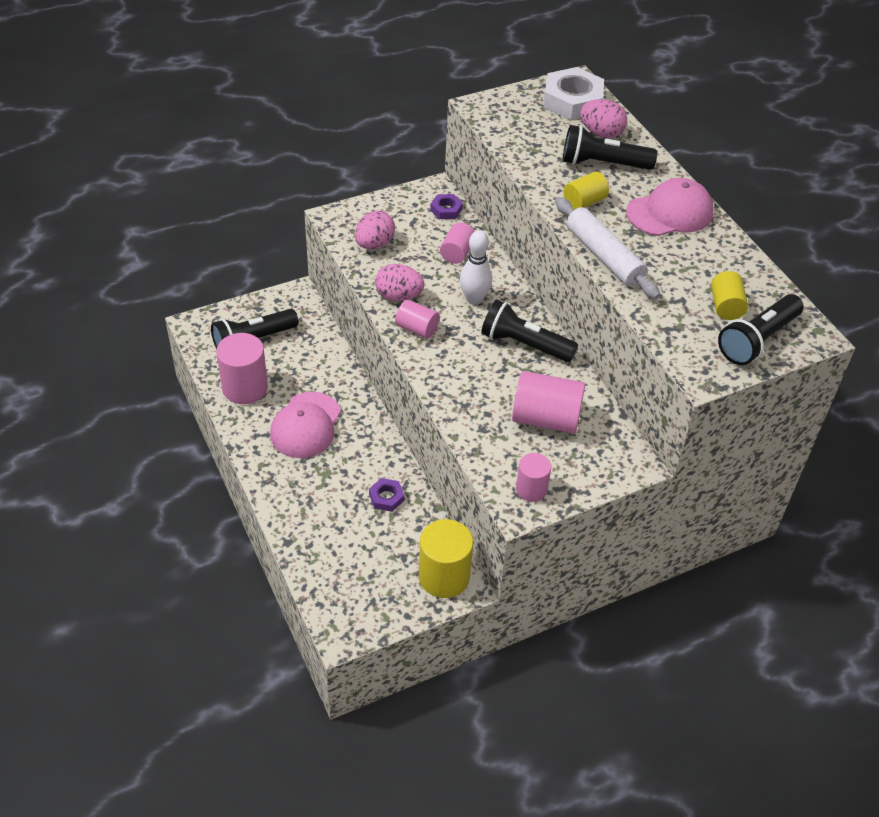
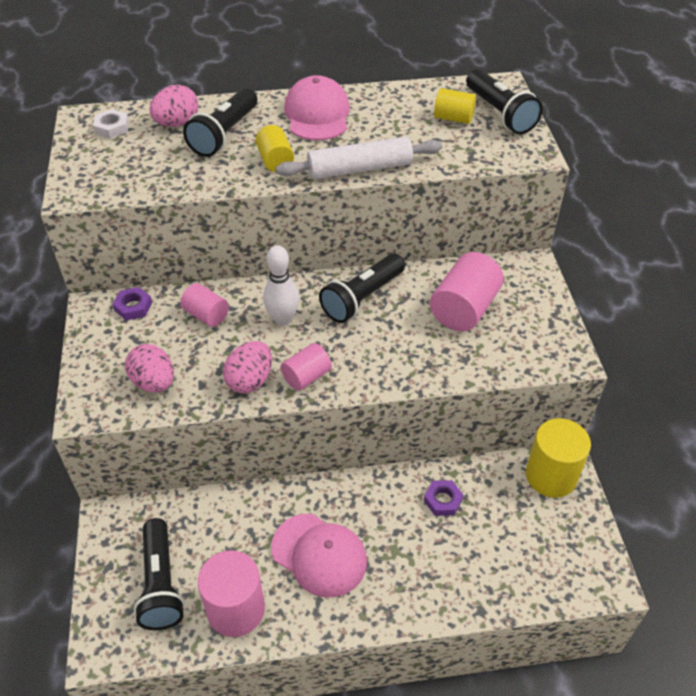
camera: 70 degrees left, 0 degrees up
(531, 489) = (549, 343): pink cylinder -> none
(572, 100) = (112, 127): white nut -> white nut, size x0.50

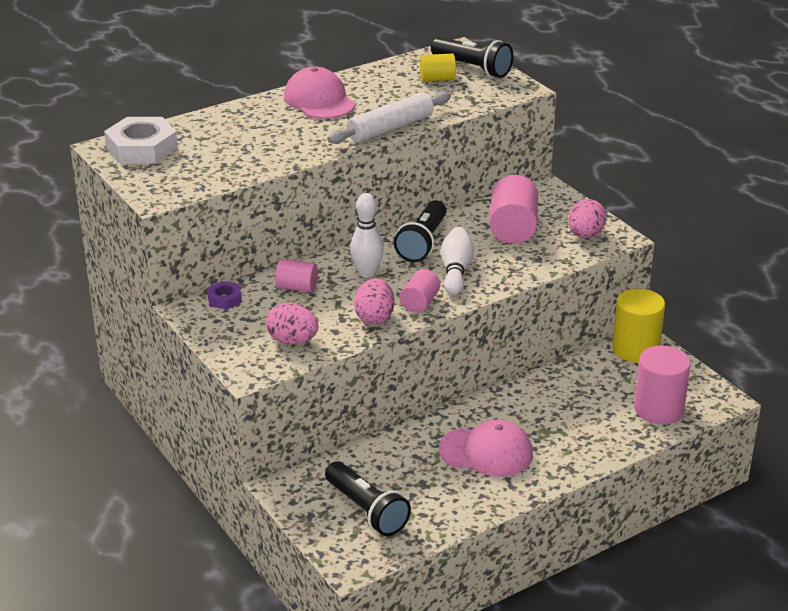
camera: 25 degrees left, 15 degrees down
(112, 127) = (142, 148): white nut -> white nut, size x2.00
(177, 123) = (199, 132): pink egg -> pink egg (585, 235)
(224, 134) = (251, 131): black flashlight -> none
(236, 609) = (444, 505): pink cylinder -> pink cylinder (658, 409)
(275, 161) = (314, 138): yellow cylinder -> none
(370, 346) = (456, 271): none -> white bowling pin
(443, 500) = (561, 389): purple nut -> none

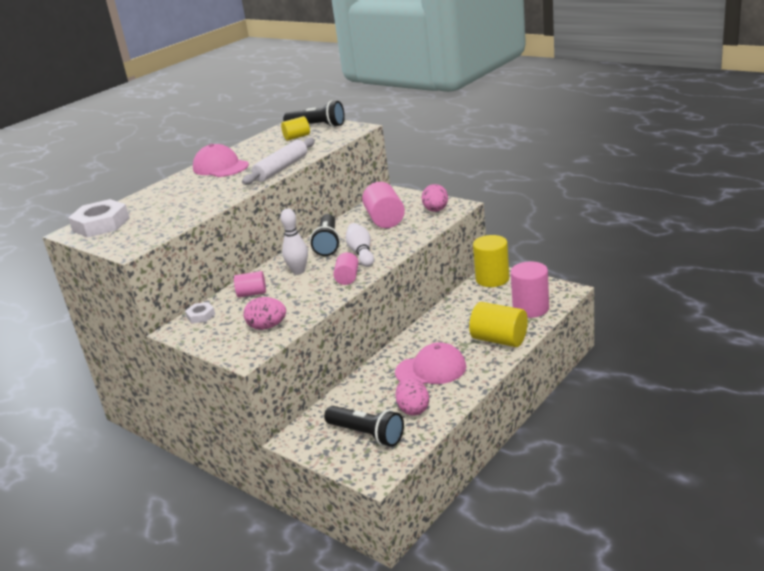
camera: 15 degrees left, 5 degrees down
(224, 299) = (201, 315): purple nut -> white nut
(374, 317) = (320, 295): pink egg -> pink egg (413, 409)
(592, 440) = (499, 340): none -> yellow cylinder

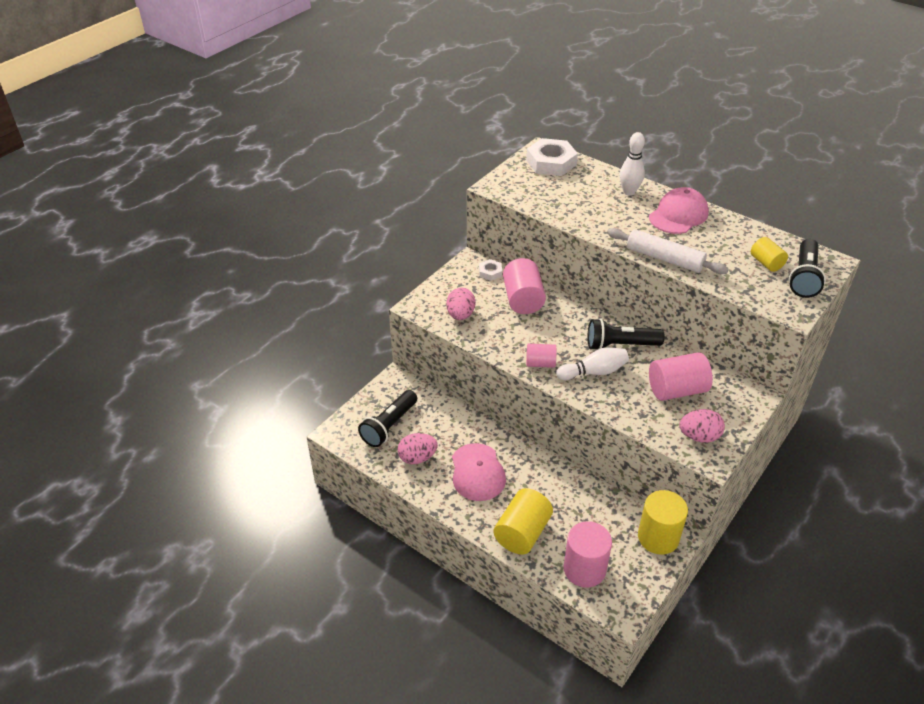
camera: 85 degrees right, 15 degrees up
(252, 293) = (523, 299): pink cylinder -> pink cylinder, size x1.70
(298, 271) = (561, 327): white bowling pin -> white bowling pin (629, 192)

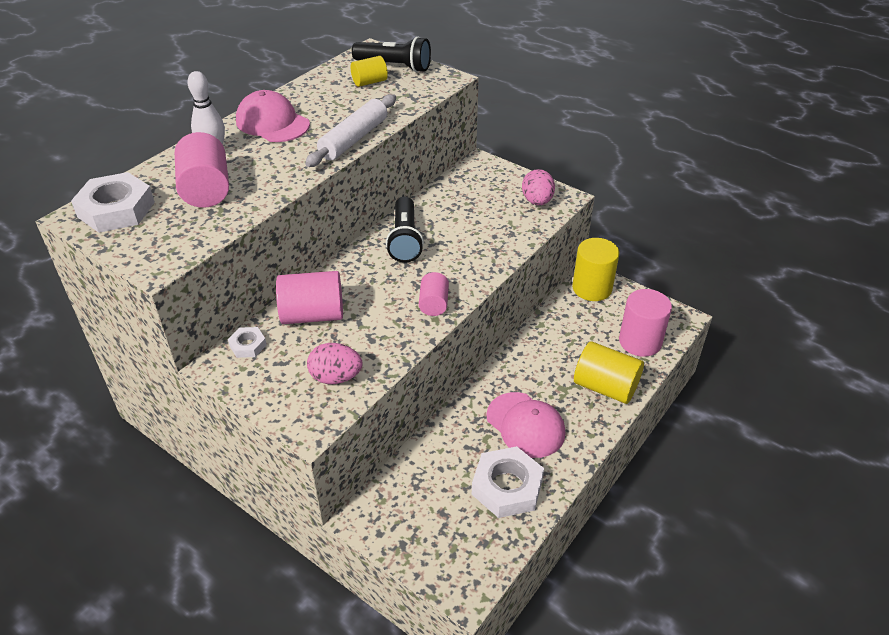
camera: 90 degrees left, 0 degrees up
(389, 426) = (452, 522): black flashlight -> none
(417, 458) = (507, 487): pink egg -> white nut
(477, 472) = (525, 425): pink cap -> pink cap turned 60 degrees clockwise
(594, 372) = (448, 262): white bowling pin -> none
(676, 390) = (474, 208): pink cylinder -> pink cylinder (206, 190)

